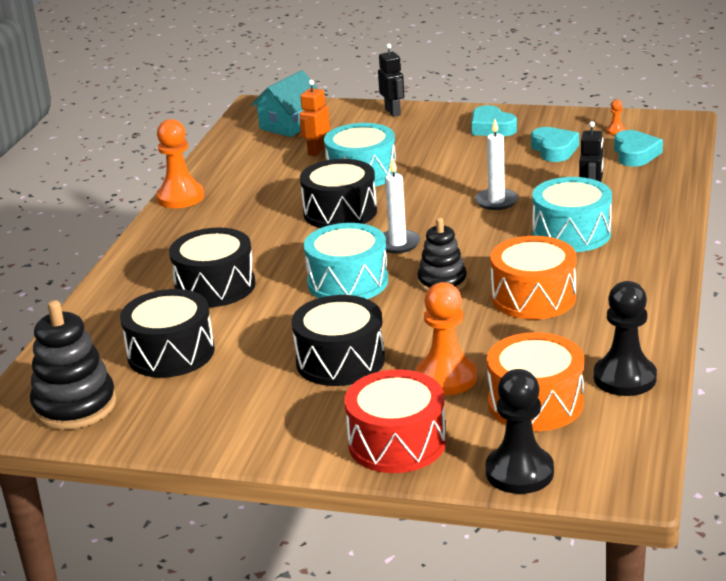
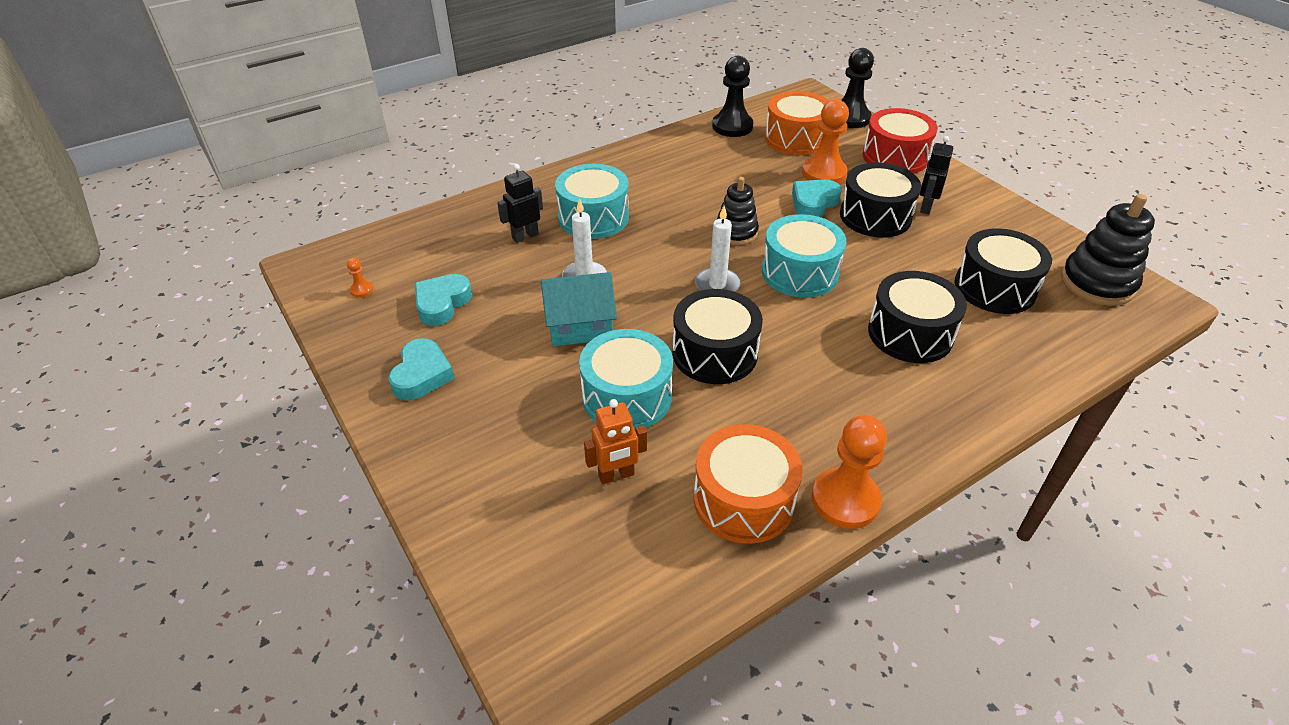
camera: 140 degrees left, 15 degrees up
(290, 125) = (573, 570): turquoise house -> turquoise house (579, 325)
(393, 112) = (442, 491): black robot -> black robot (925, 207)
(533, 297) = (699, 189): orange drum -> orange drum (743, 500)
(635, 154) = (409, 255): turquoise heart -> turquoise heart (814, 203)

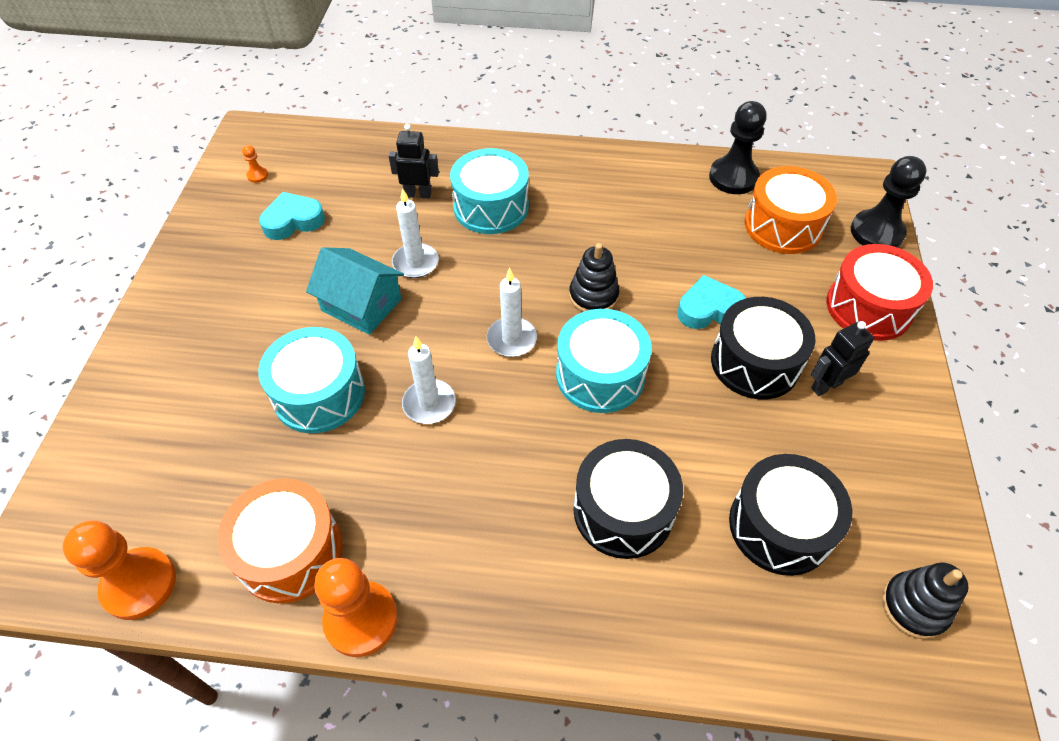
camera: 40 degrees right, 10 degrees up
(422, 375) = (214, 275): turquoise heart -> none
(616, 475) = (233, 456): orange robot -> none
(714, 353) = (429, 404): black drum -> white candle
(824, 173) = (762, 282): orange pawn -> orange pawn (139, 584)
(1097, 283) = (914, 606): black stacking toy -> black stacking toy, size x0.66

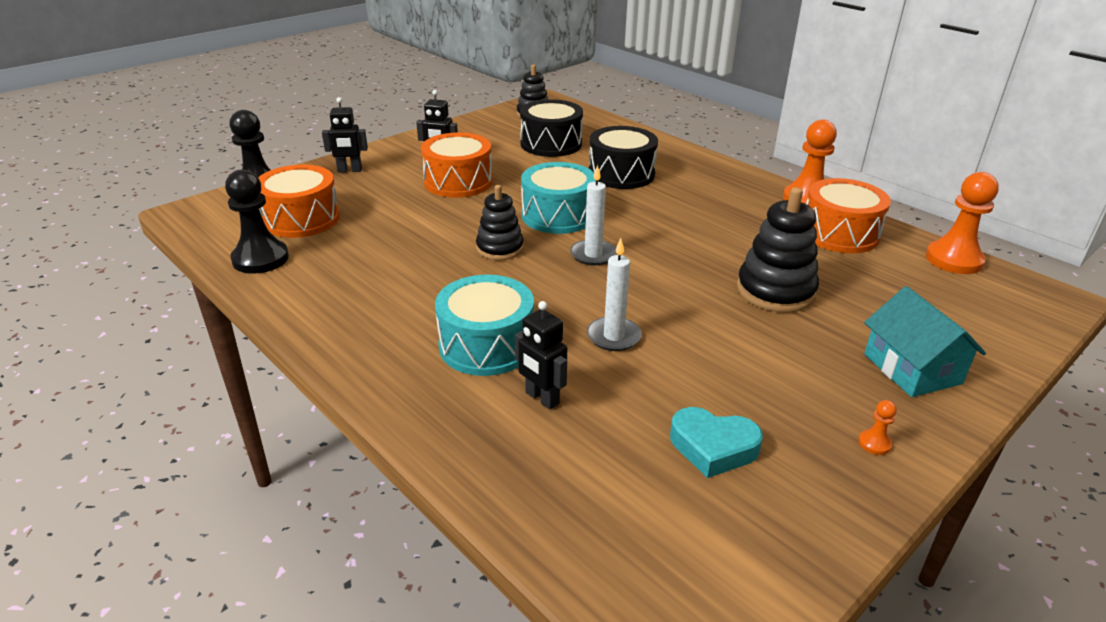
camera: 140 degrees left, 20 degrees down
(257, 175) = (726, 548): orange pawn -> orange pawn (874, 443)
(319, 394) = (775, 291): turquoise drum -> black stacking toy
(361, 305) = (695, 329): turquoise house -> turquoise house (912, 369)
(429, 404) = (692, 252): white candle -> none
(709, 309) = (438, 209): turquoise heart -> none
(755, 362) = (458, 182): black drum -> orange drum
(868, 307) = (349, 170): red drum -> black robot

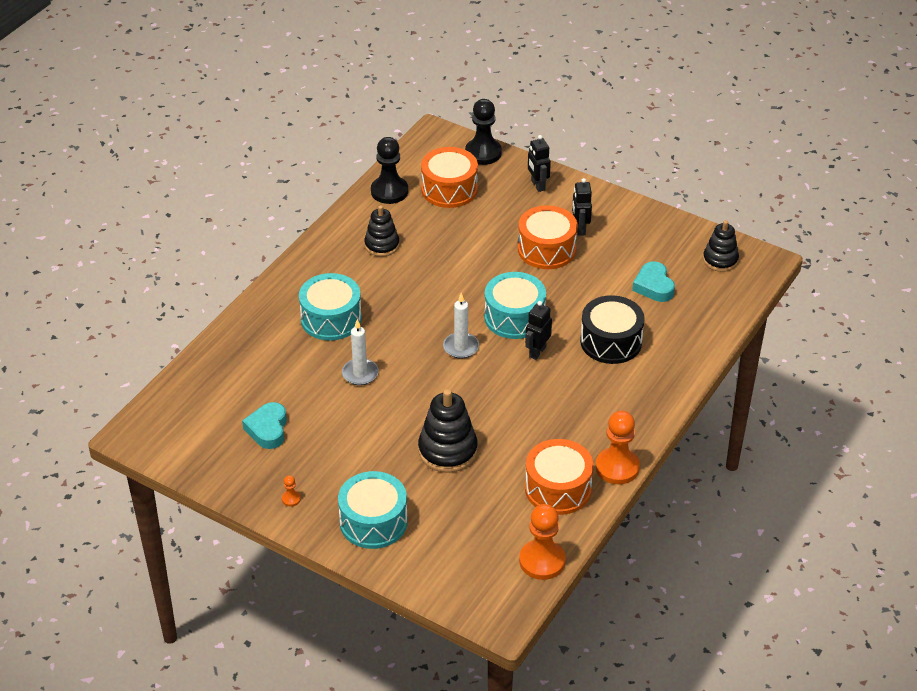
camera: 75 degrees right, 10 degrees up
(500, 248) = (450, 297): black stacking toy -> black stacking toy (382, 245)
(541, 398) = (288, 353): black robot -> black robot (537, 352)
(551, 144) = (653, 286): black drum -> turquoise heart
(912, 369) = (373, 522): turquoise house -> turquoise drum

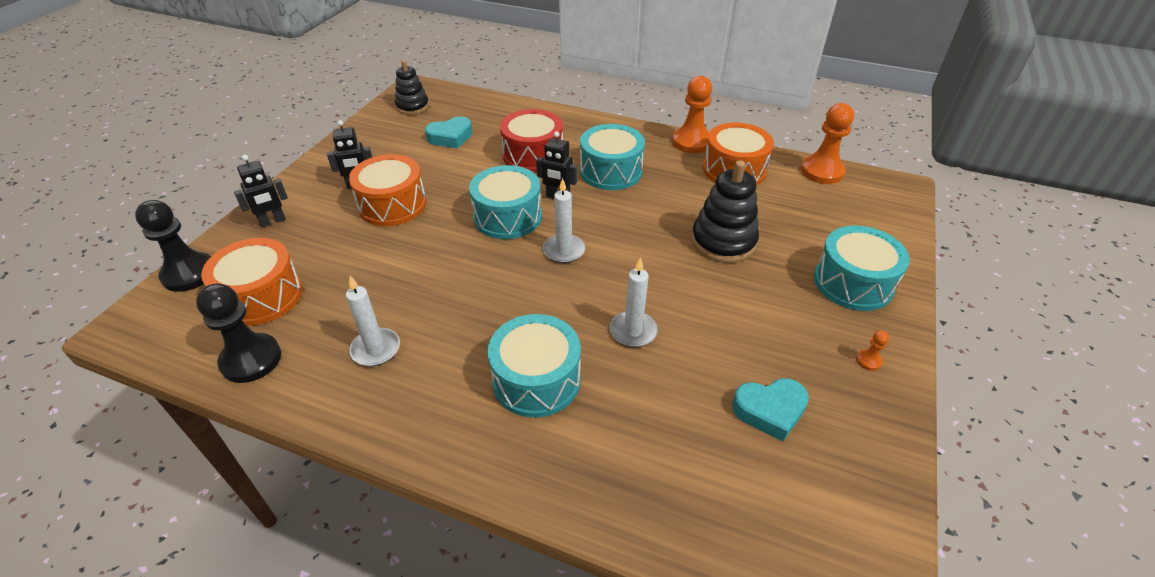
camera: 100 degrees left, 0 degrees up
(382, 245) = (375, 349): black stacking toy -> white candle
(572, 394) = (611, 171): none -> turquoise drum
(611, 341) = (533, 155): black drum -> red drum

